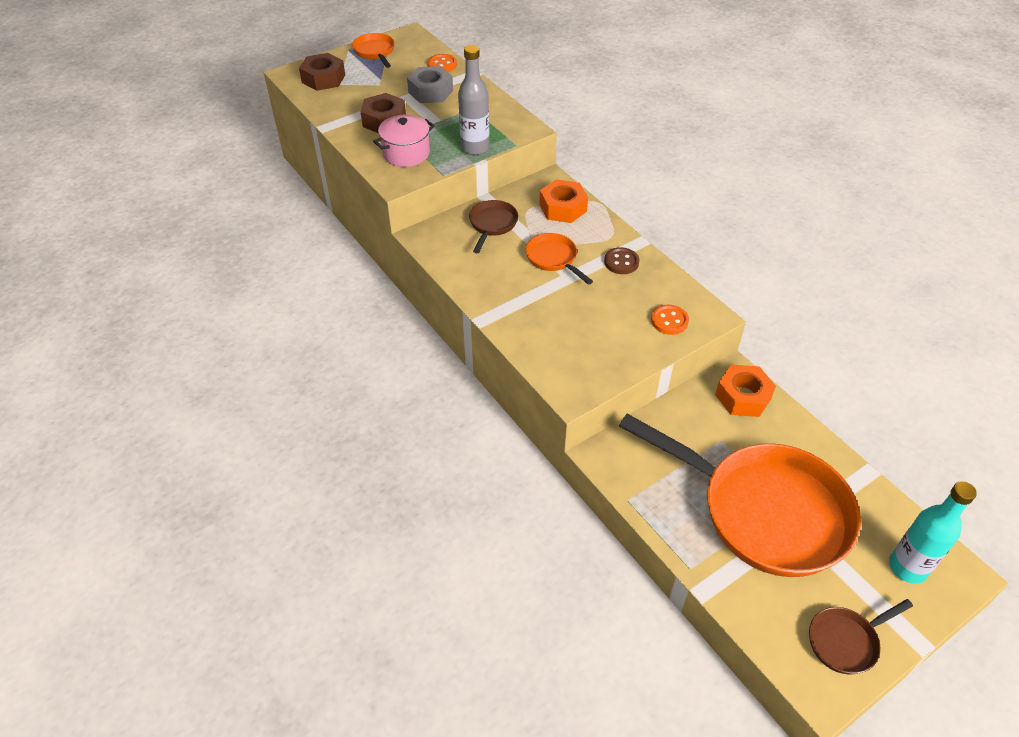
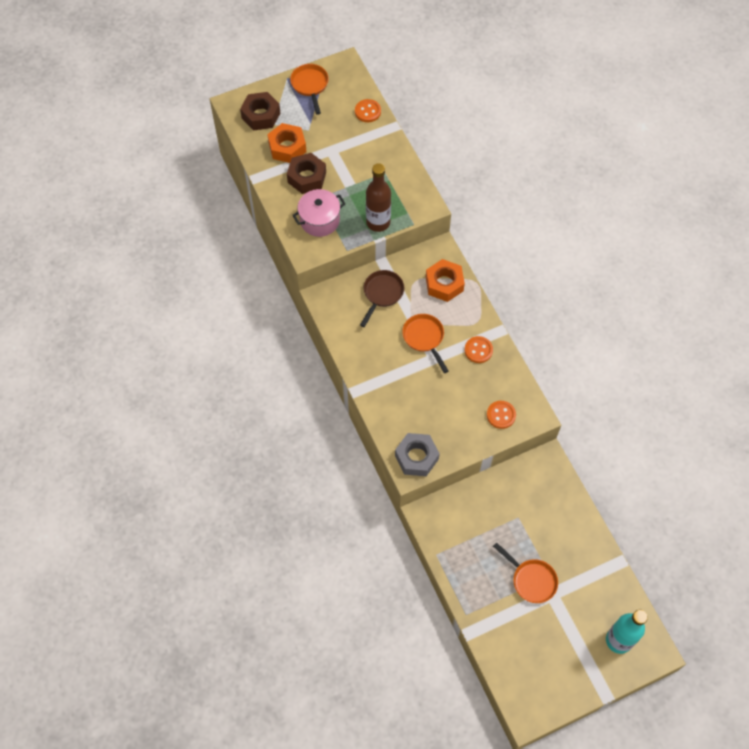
camera: 10 degrees right, 15 degrees up
(430, 91) = (352, 146): grey nut -> grey nut (416, 457)
(475, 148) = (378, 222): grey bottle -> brown bottle
(621, 262) = (478, 350): brown button -> orange button
(743, 396) = (546, 482): orange nut -> orange nut (287, 147)
(763, 511) = (531, 580): orange pan -> orange pan, size x0.42
(846, 641) = (555, 684): brown pan -> none

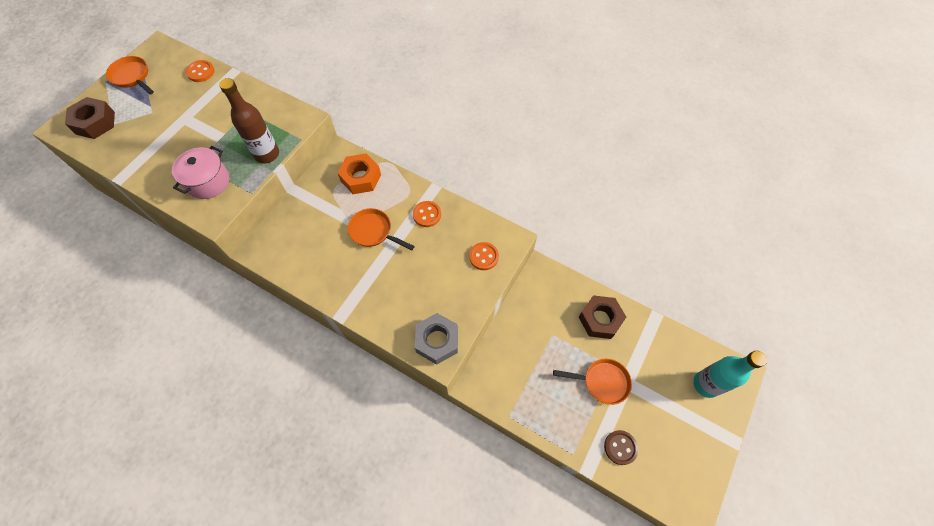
camera: 35 degrees left, 0 degrees up
(287, 147) = (138, 136): orange nut -> none
(307, 177) = (173, 152): brown nut -> brown nut (600, 319)
(382, 294) = (311, 216): brown pan -> none
(507, 635) = (620, 447): none -> brown button

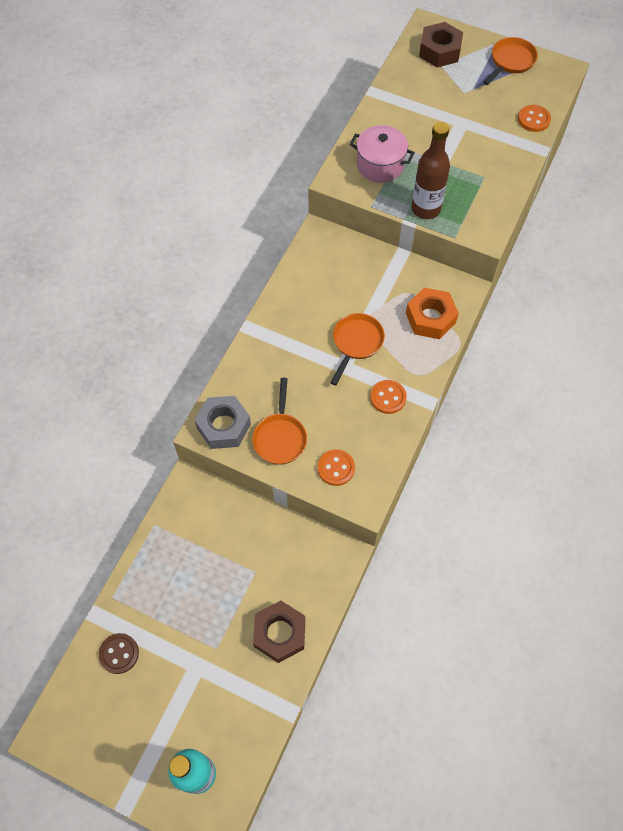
camera: 85 degrees right, 0 degrees up
(602, 382) = (197, 634): orange pan -> orange pan (280, 437)

